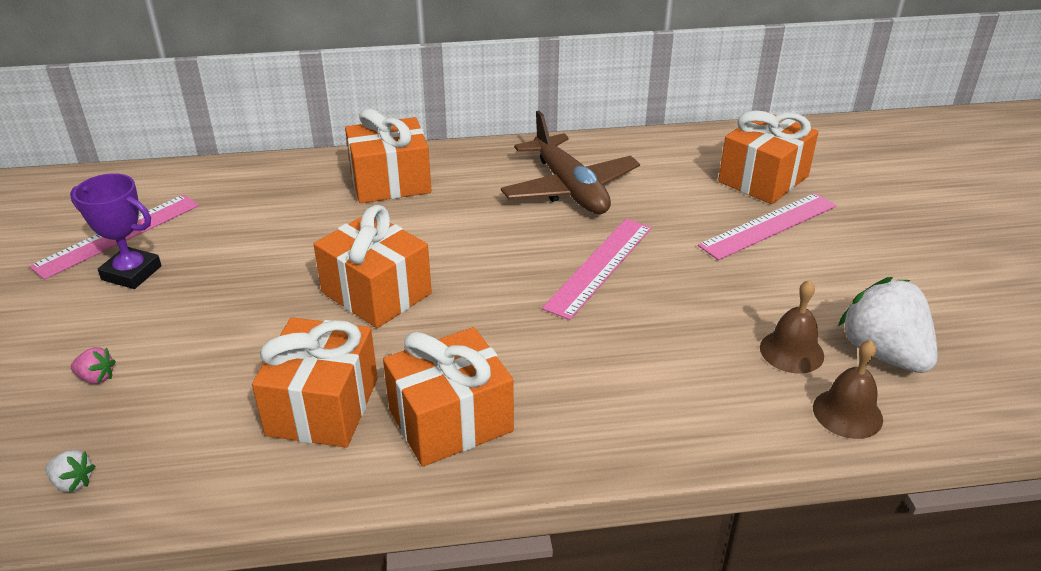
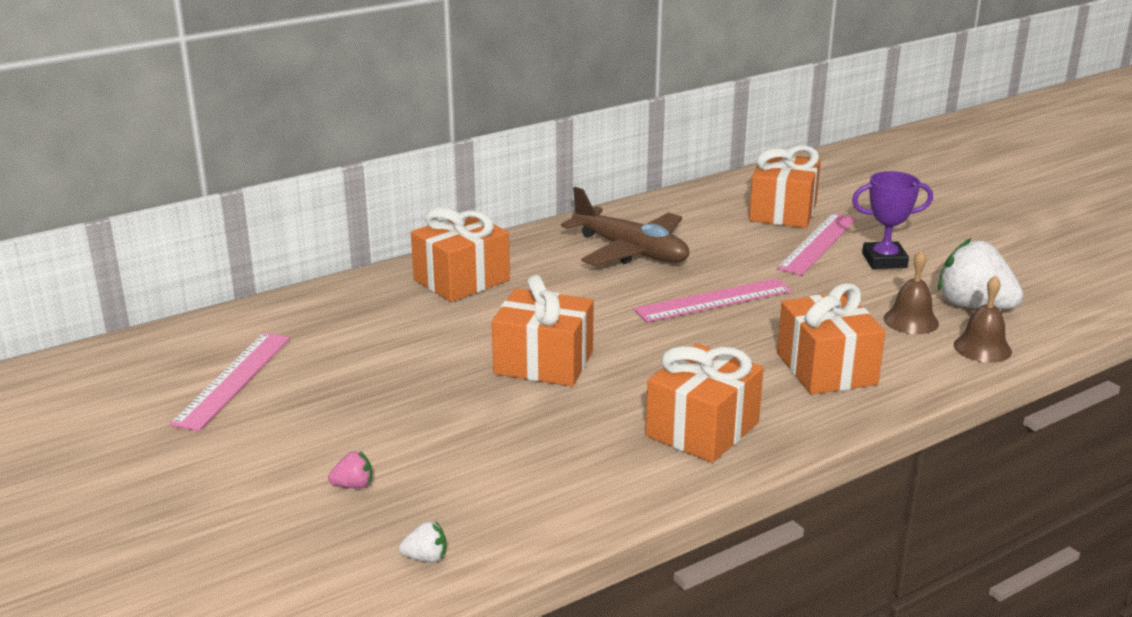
camera: 25 degrees left, 10 degrees down
(131, 273) = (287, 404): purple trophy -> purple trophy (884, 260)
(323, 406) = (587, 449): orange gift -> orange gift (826, 369)
(600, 266) = (713, 300): pink ruler -> pink ruler turned 60 degrees clockwise

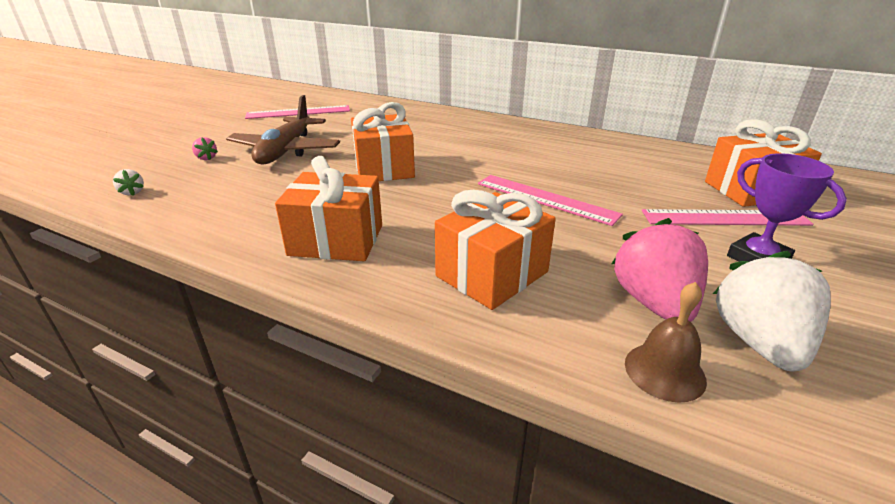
camera: 60 degrees right, 5 degrees up
(461, 280) = (461, 126): orange gift -> none
(630, 251) = (575, 156): brown plane -> brown plane (286, 151)
(911, 321) = (654, 303): brown bell -> pink strawberry

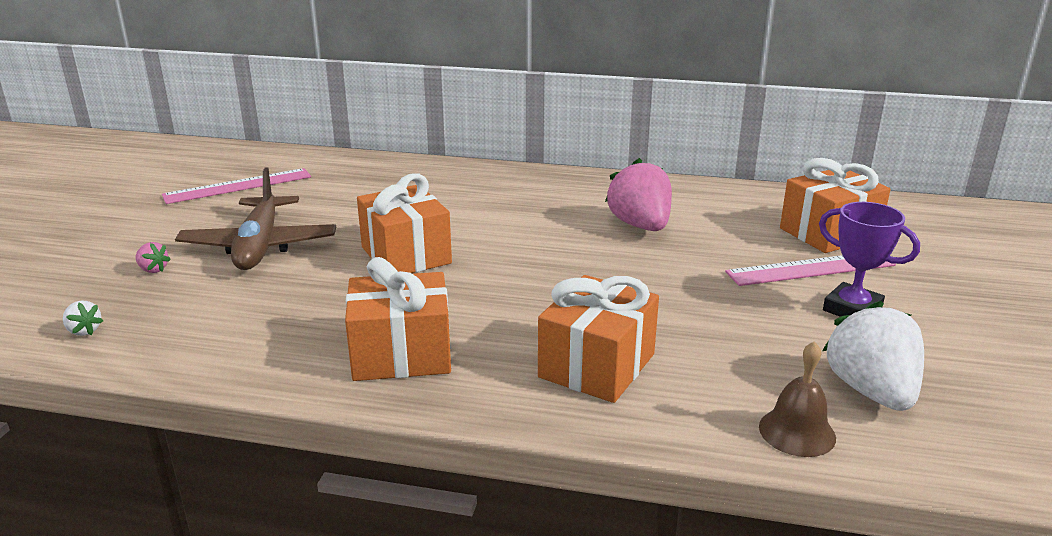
camera: 15 degrees left, 5 degrees down
(545, 199) = (617, 271): pink ruler -> none
(654, 303) = (768, 370): pink strawberry -> pink strawberry (640, 226)

